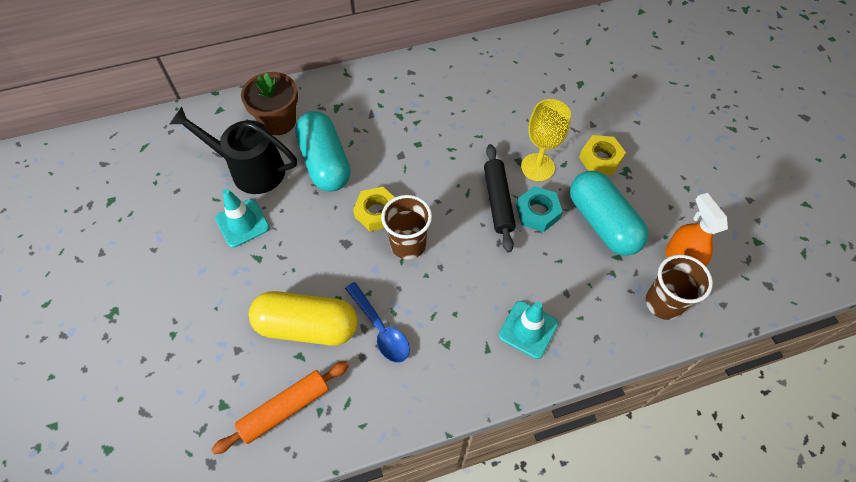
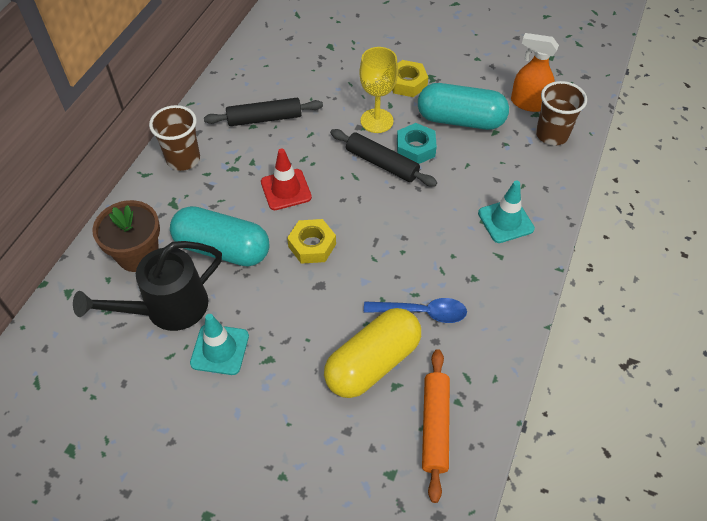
camera: 50 degrees left, 5 degrees down
(408, 244) = (363, 244): brown cup -> brown cup (183, 159)
(411, 160) = (286, 190): none -> red traffic cone
(463, 99) = (264, 118): none -> black rolling pin

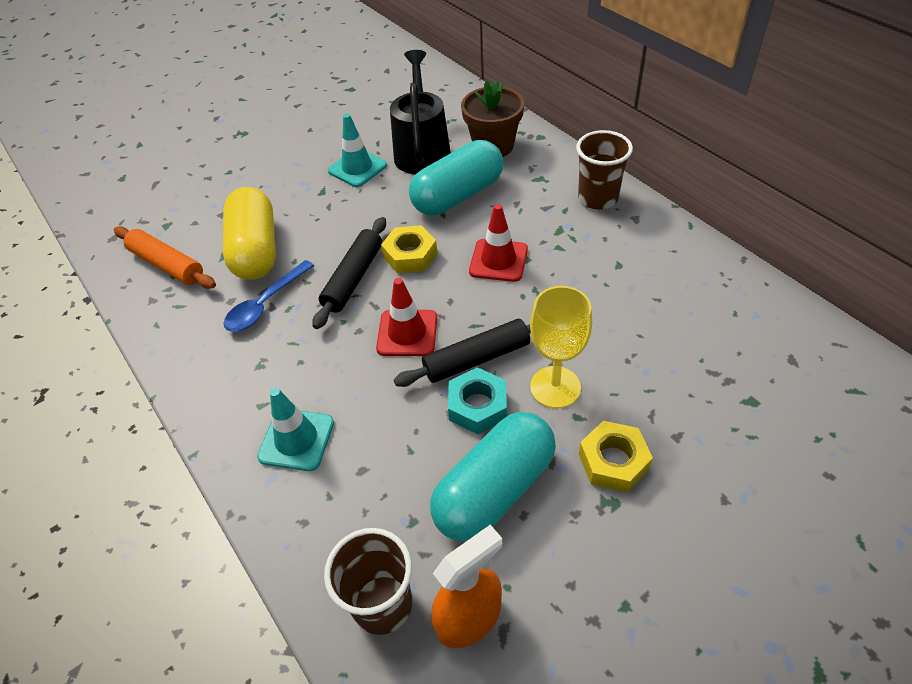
camera: 125 degrees right, 5 degrees down
(264, 118) = (626, 278): black rolling pin -> black rolling pin (354, 278)
(387, 208) = (407, 333): none -> red traffic cone

